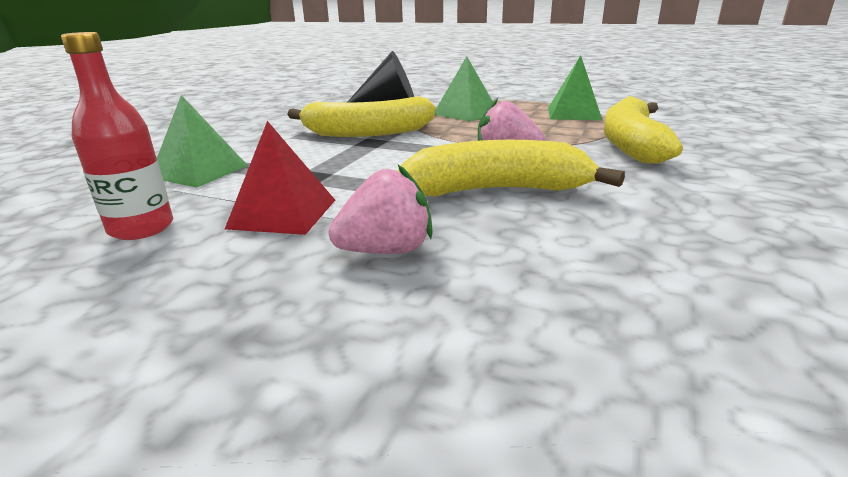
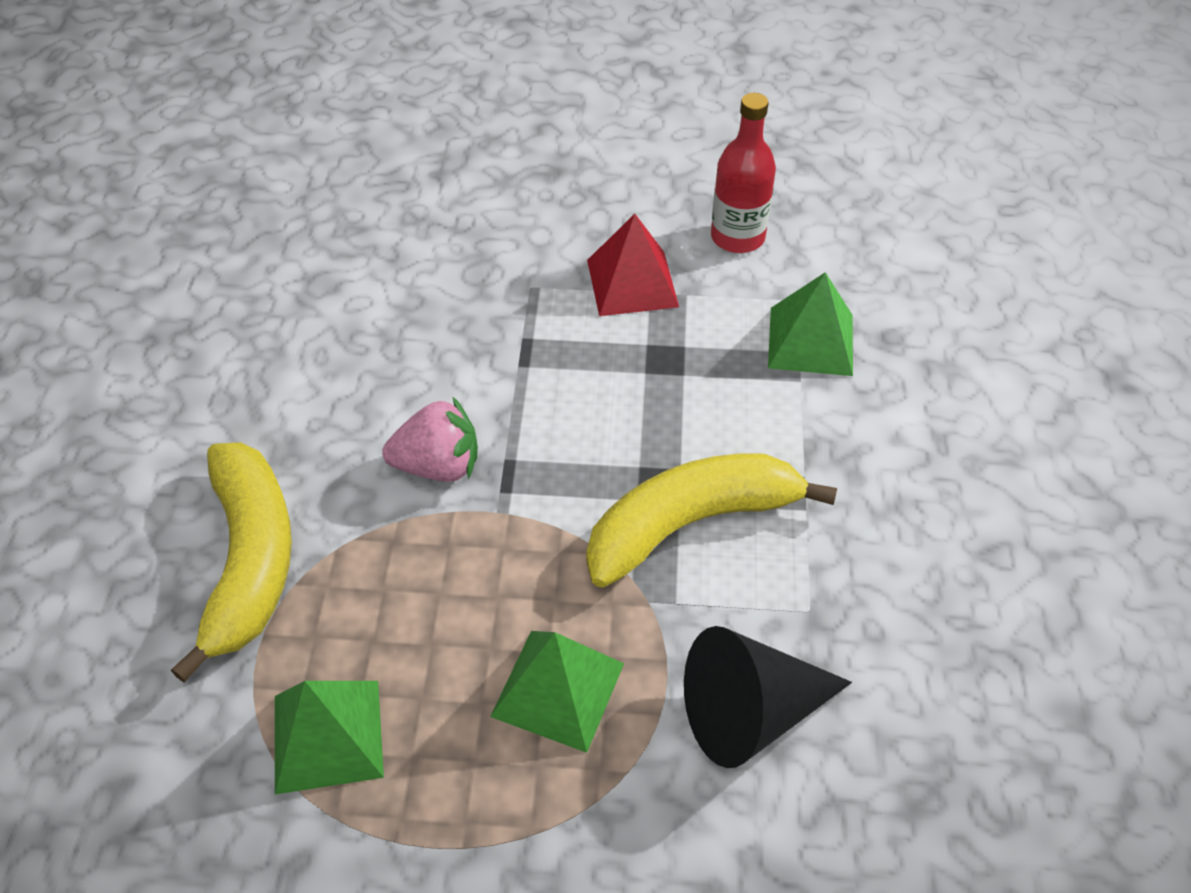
camera: 160 degrees right, 25 degrees up
(386, 251) = (506, 255): pink strawberry -> none
(496, 190) = (435, 371): yellow banana -> none

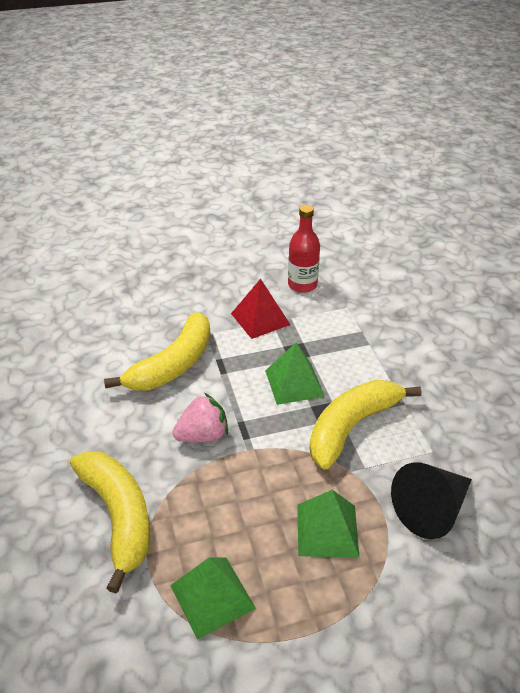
camera: 20 degrees left, 10 degrees down
(448, 328) = (173, 365): none -> yellow banana
(810, 341) = (364, 324): green pyramid -> green pyramid (294, 383)

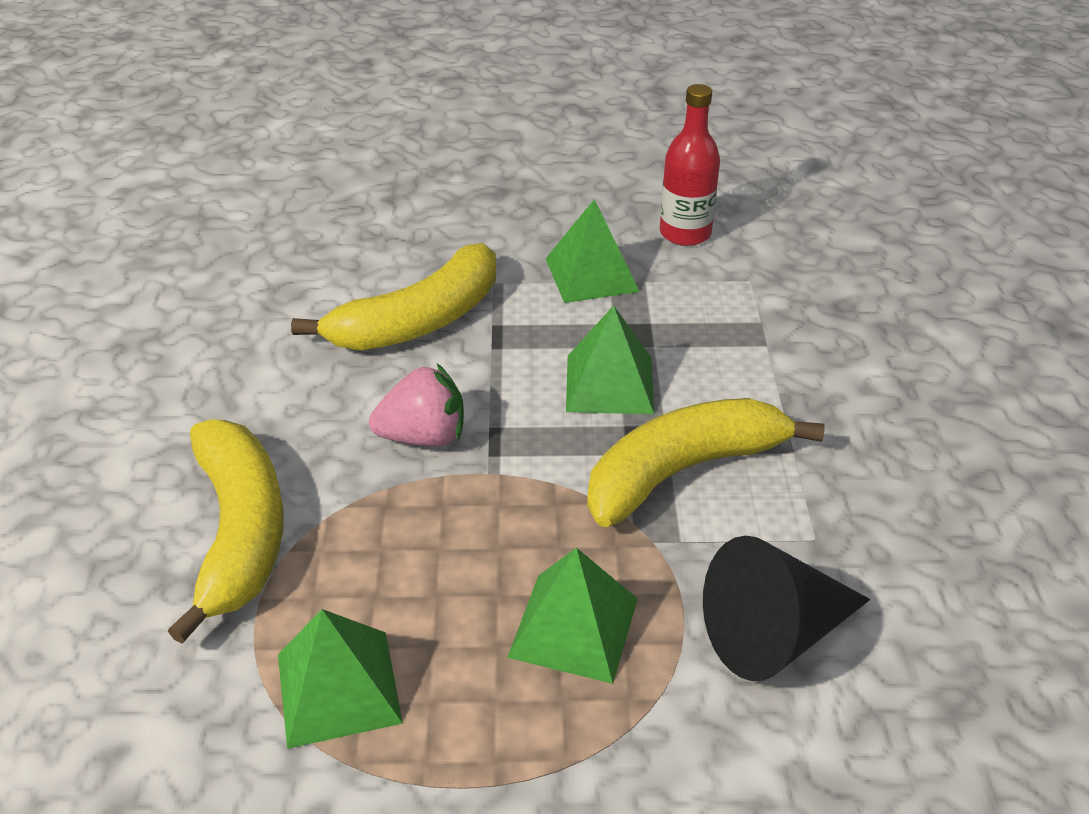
camera: 15 degrees right, 0 degrees up
(260, 319) = (592, 274): red pyramid -> green pyramid

